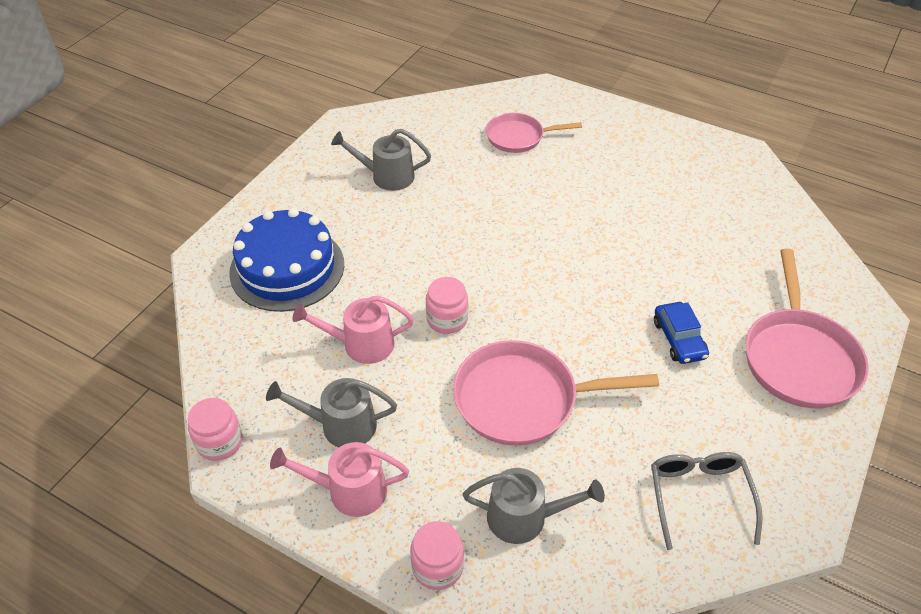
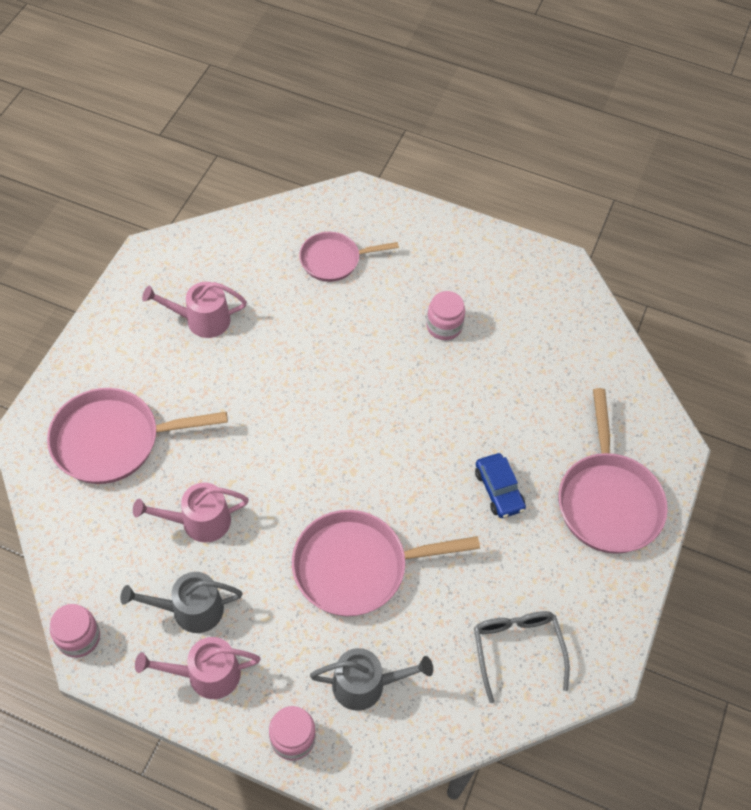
camera: 10 degrees left, 10 degrees up
(287, 268) = (114, 440): blue cake -> pink pan
(387, 176) = (202, 320): grey watering can -> pink watering can
(447, 319) = (279, 486): pink jar -> pink jar (444, 326)

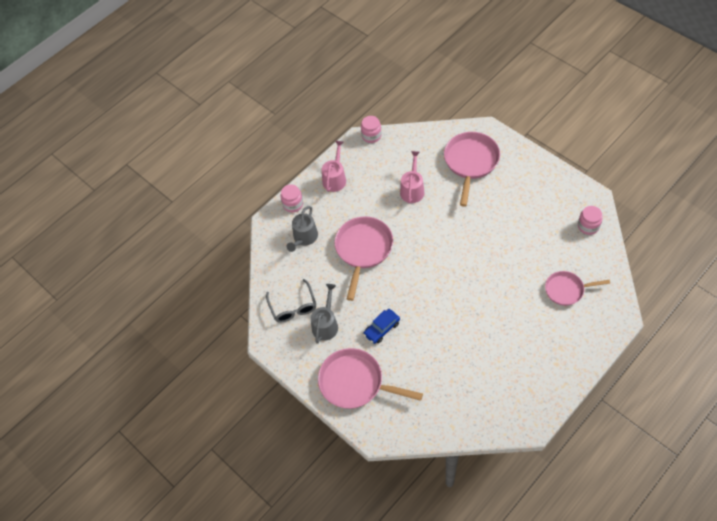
camera: 120 degrees right, 0 degrees up
(190, 609) = (368, 178): grey watering can -> grey watering can (326, 324)
(202, 320) = (538, 213): pink watering can -> none
(334, 260) = (567, 290): pink pan -> pink pan turned 105 degrees counterclockwise
(444, 326) = (500, 336): pink jar -> pink jar (588, 226)
(499, 490) = (382, 328): blue car -> blue car turned 45 degrees counterclockwise
(517, 649) = (293, 307): grey glasses -> grey glasses turned 60 degrees clockwise

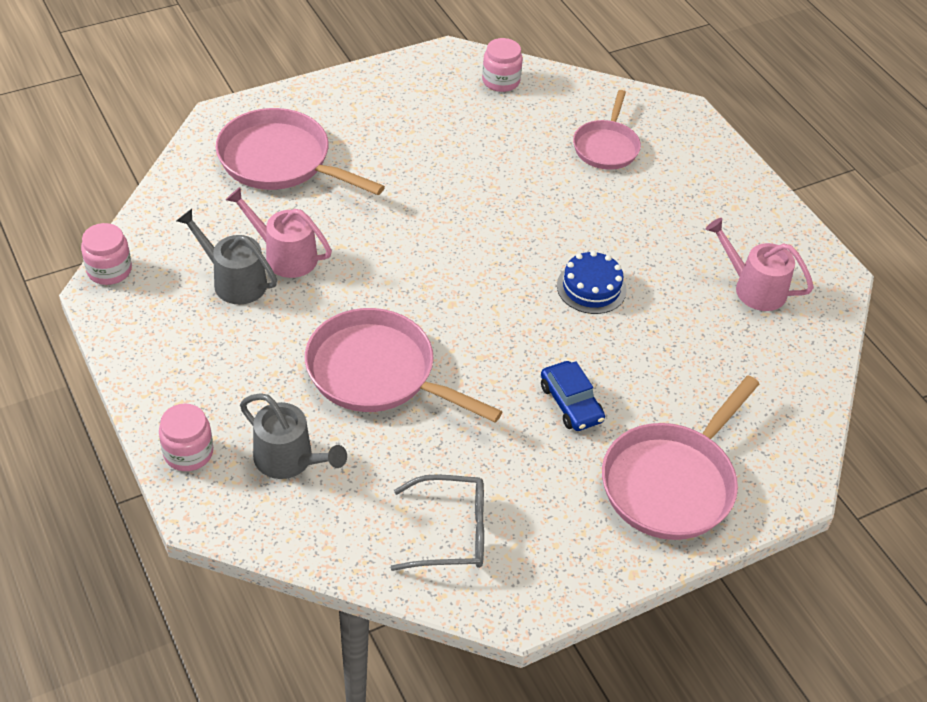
camera: 80 degrees left, 10 degrees down
(326, 324) = (520, 488): grey watering can -> grey watering can (234, 281)
(335, 178) = (173, 361): pink watering can -> pink watering can (754, 288)
(458, 314) = (591, 288): none -> blue cake

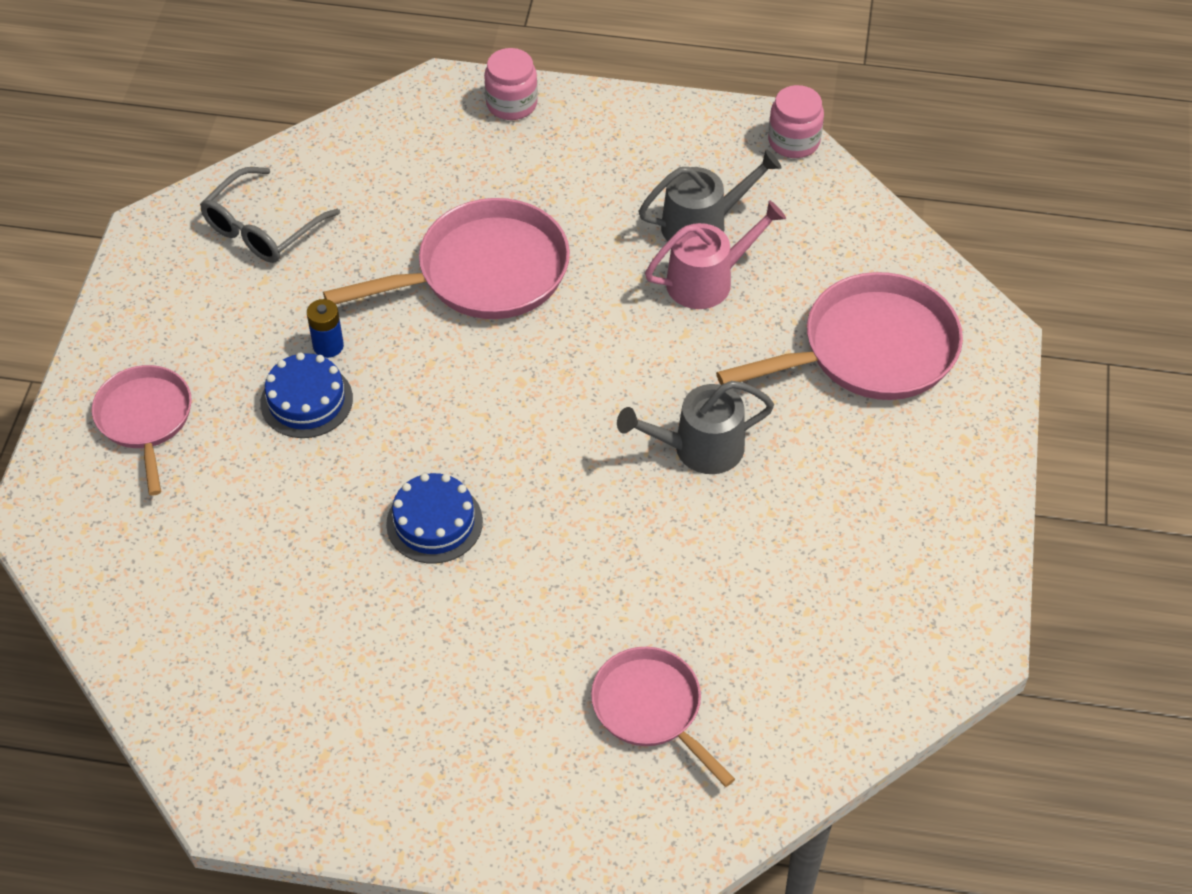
camera: 130 degrees right, 5 degrees up
(289, 460) = (442, 163): grey watering can -> grey watering can (699, 448)
(501, 81) = (874, 672): pink jar -> none
(518, 420) = (328, 346): none -> blue battery
(571, 403) = (306, 400): blue car -> blue cake
(672, 482) = (145, 420): pink pan -> pink pan, size x0.62
(754, 288) = (290, 690): pink watering can -> none

